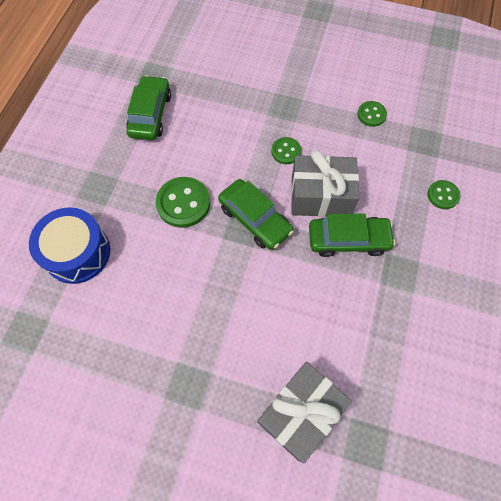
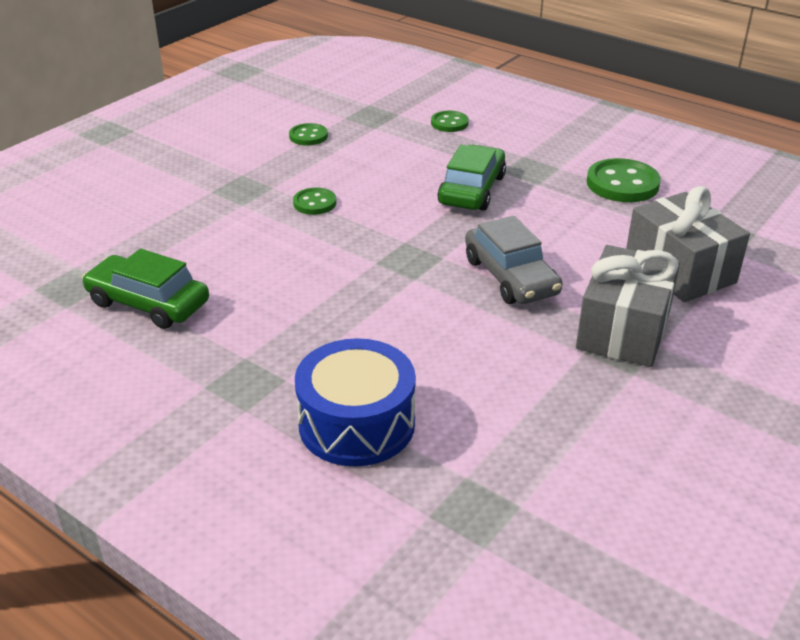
camera: 70 degrees left, 30 degrees down
(183, 203) = (336, 301): green button -> green button (622, 184)
(246, 295) = (510, 277): none -> grey car
(255, 219) = (402, 247): green car -> none
(320, 196) = (400, 194): grey gift -> grey gift (623, 329)

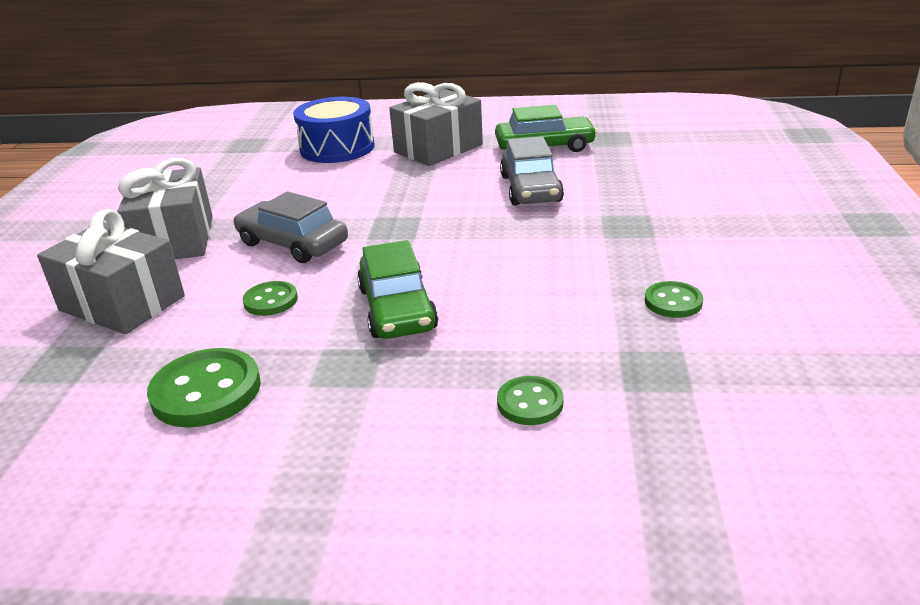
camera: 150 degrees right, 5 degrees down
(248, 357) = (438, 148): none -> grey gift
(249, 252) = (530, 189): none -> grey car
(314, 203) = (540, 237): green button -> green button (271, 300)

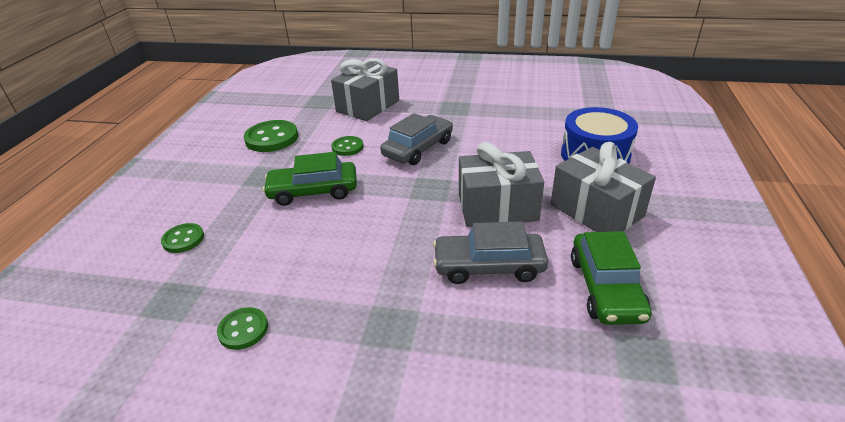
camera: 95 degrees right, 5 degrees up
(175, 240) = (438, 109): grey gift -> grey gift (497, 207)

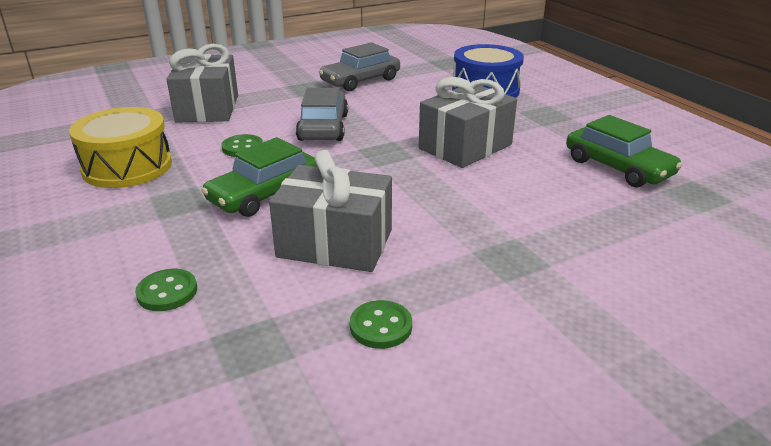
camera: 40 degrees left, 5 degrees down
(272, 138) = (127, 167): green button -> yellow drum
(489, 266) = (521, 187): grey car -> grey car (360, 81)
(596, 210) = (541, 124): grey gift -> grey gift (335, 243)

